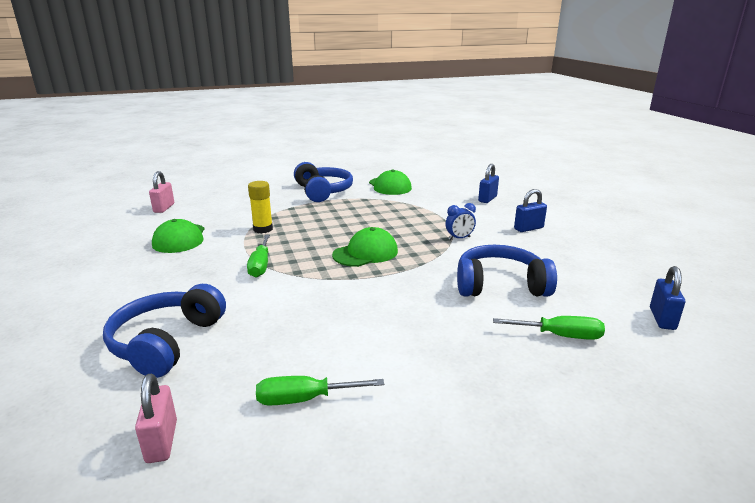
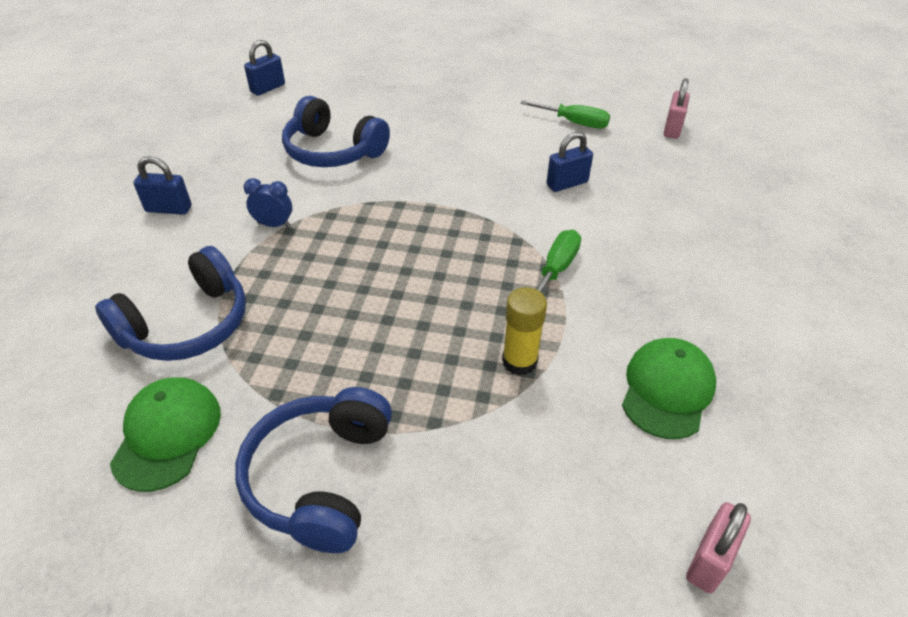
camera: 150 degrees left, 20 degrees up
(166, 342) = (674, 197): blue headphones -> blue headphones (188, 325)
(365, 253) = (413, 243): green cap -> none
(487, 199) = (91, 298): blue padlock -> blue padlock (567, 184)
(560, 336) = (358, 102): green screwdriver -> none

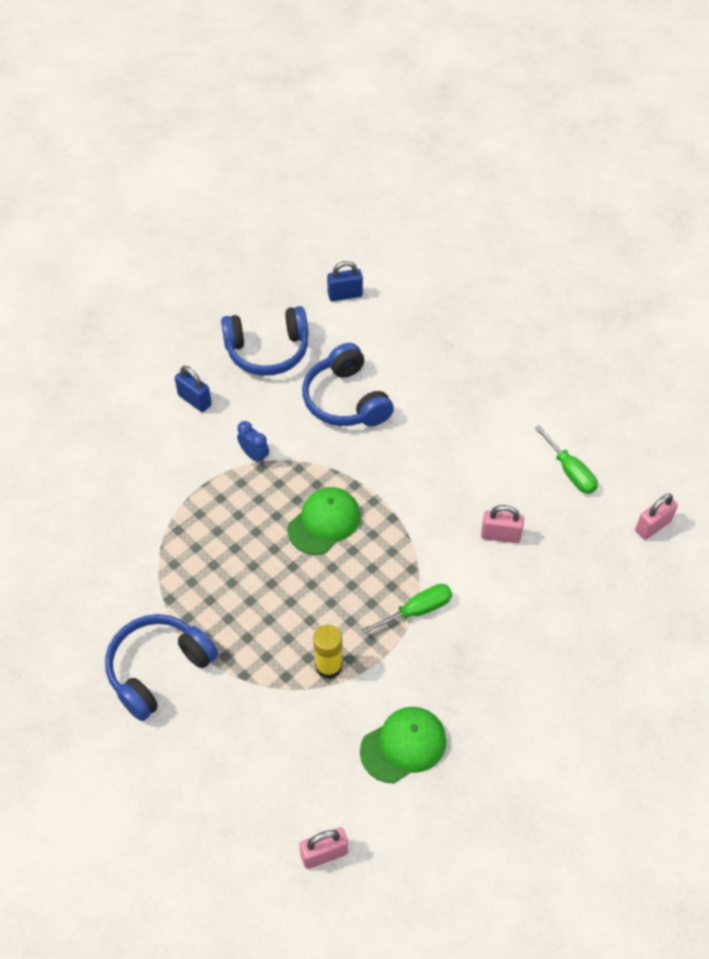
camera: 35 degrees right, 10 degrees up
(167, 434) = (97, 590): green cap -> green cap (324, 522)
(188, 325) = (150, 514): blue headphones -> blue headphones (268, 351)
(567, 184) = (500, 535): blue padlock -> pink padlock

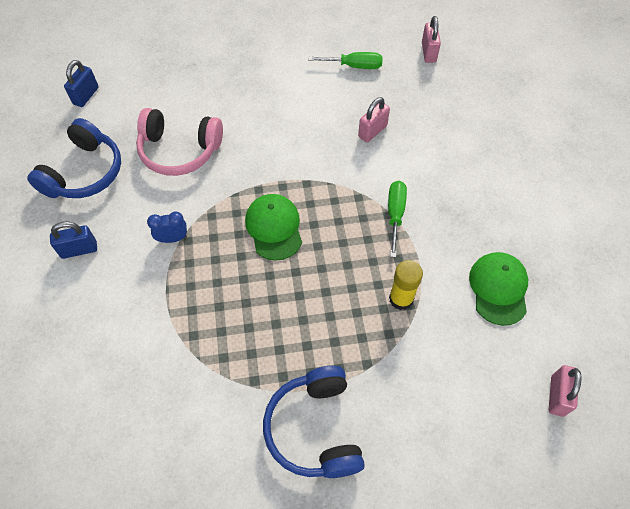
camera: 55 degrees left, 5 degrees up
(345, 400) = (179, 151): blue headphones -> pink headphones

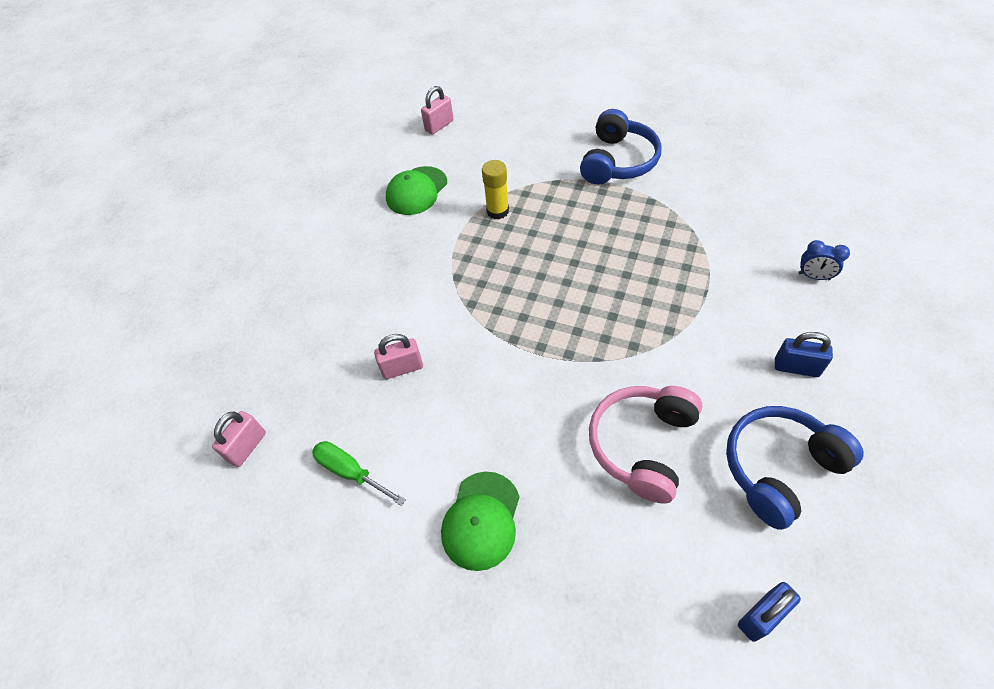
camera: 145 degrees left, 5 degrees down
(172, 238) = (685, 338): blue clock -> blue clock (814, 276)
(179, 151) = (642, 445): pink headphones -> pink headphones turned 105 degrees counterclockwise
(274, 228) = (573, 308): green cap -> green cap (481, 520)
(395, 214) = (449, 275): green screwdriver -> none

